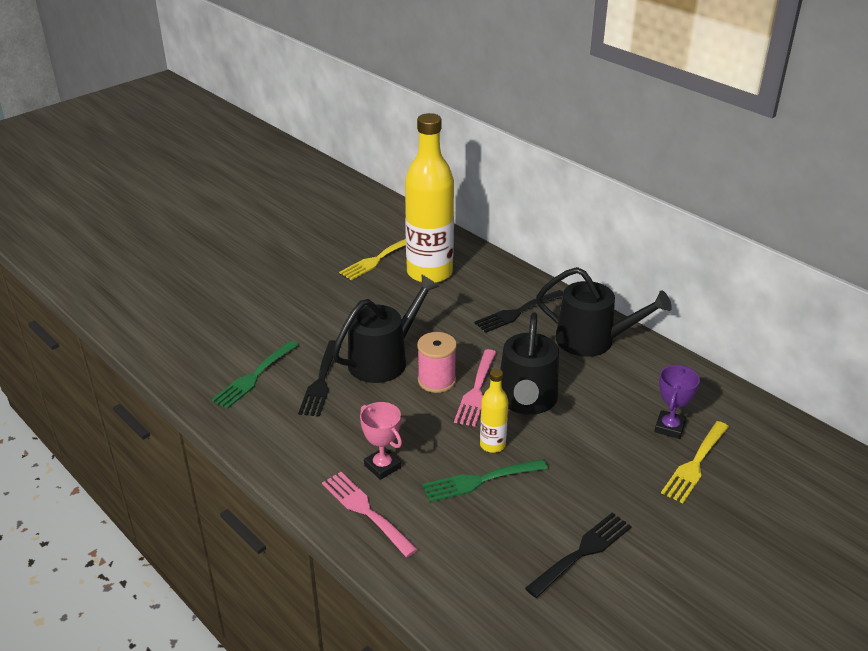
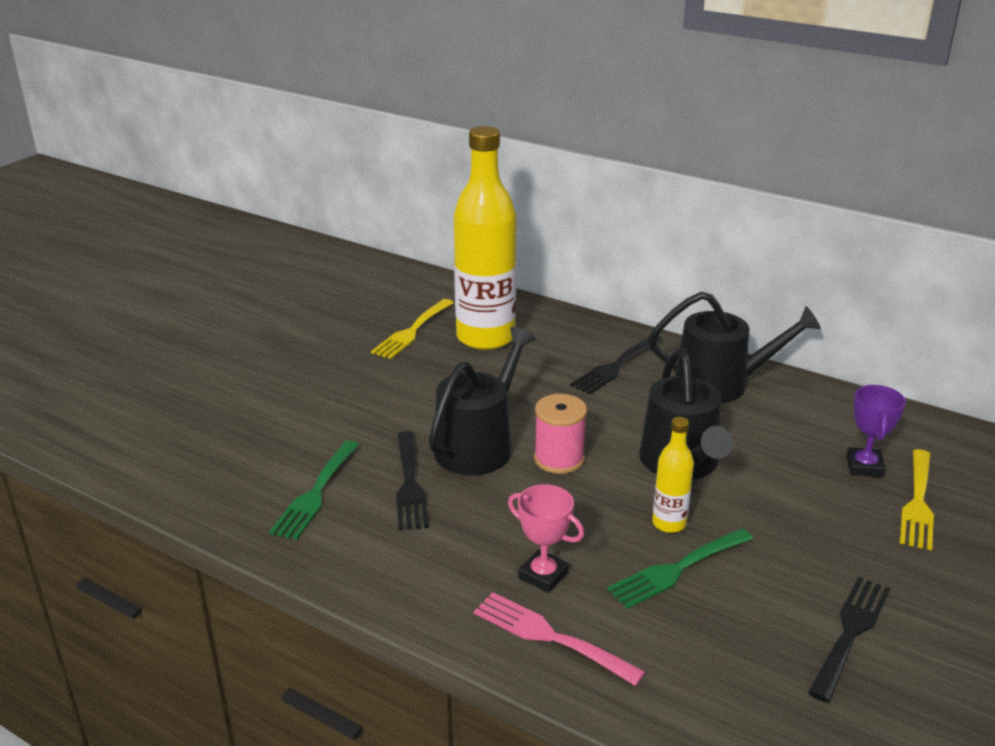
camera: 15 degrees left, 5 degrees down
(476, 391) = (614, 463): pink fork -> none

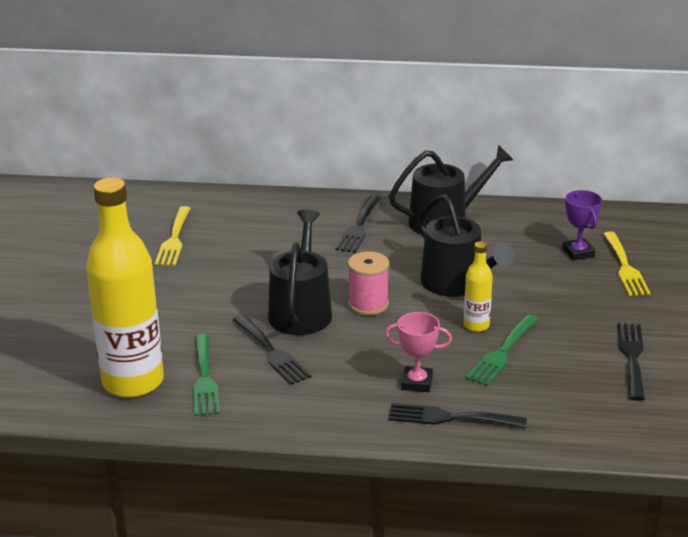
camera: 25 degrees left, 0 degrees up
(485, 337) = (239, 230): yellow bottle -> yellow bottle (133, 382)
(550, 636) = (450, 418): pink fork -> black fork

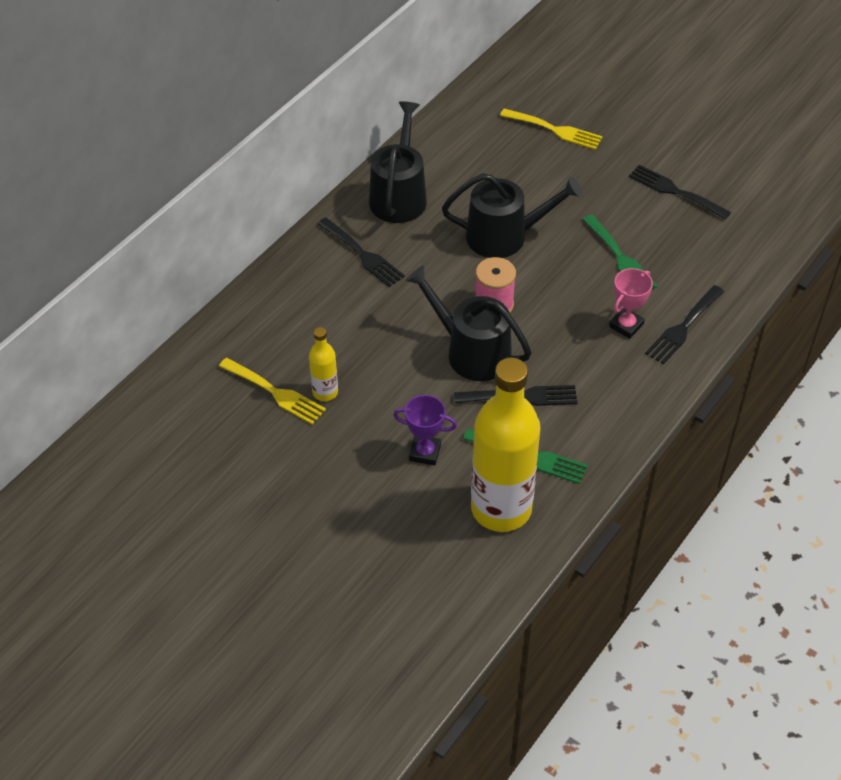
camera: 60 degrees left, 20 degrees up
(476, 325) = (573, 254): yellow bottle -> yellow bottle (325, 392)
(578, 253) = (514, 144): purple trophy -> purple trophy (425, 452)

